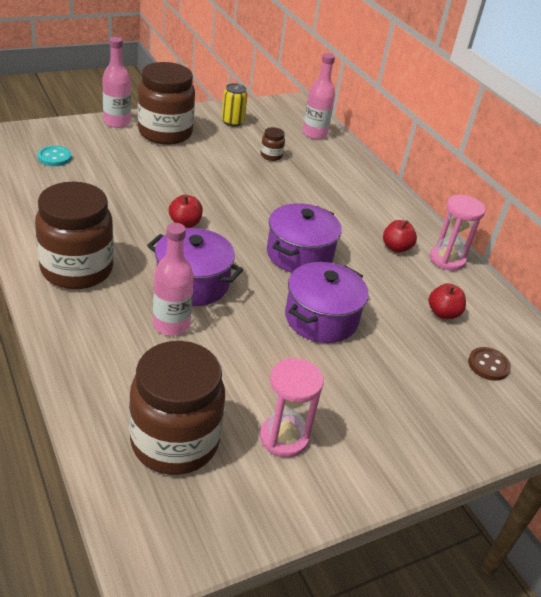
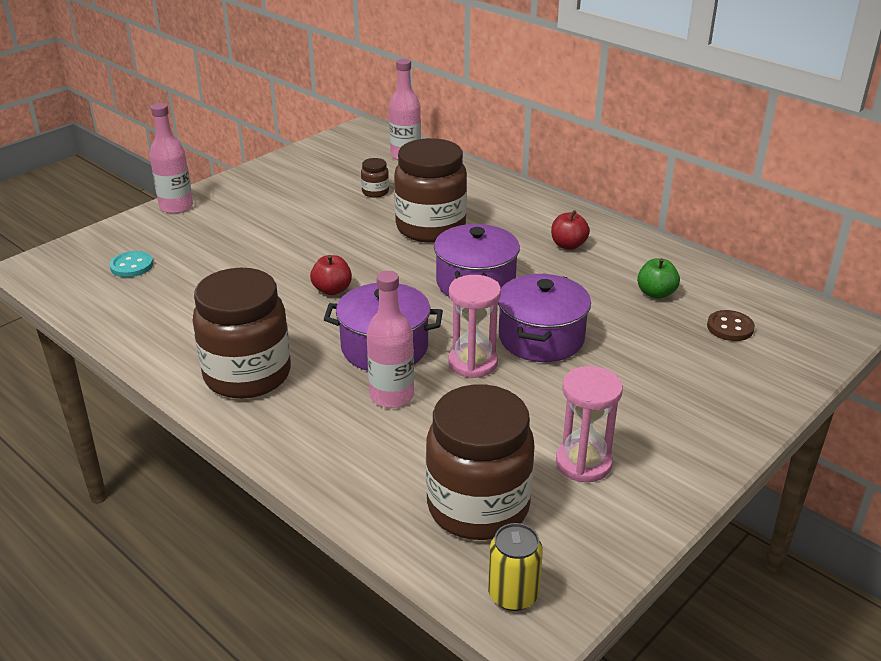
camera: 15 degrees left, 5 degrees down
(165, 133) = (240, 202): brown jar -> brown jar (430, 227)
(232, 122) = (307, 169): yellow can -> yellow can (513, 594)
(443, 313) = (656, 293): red apple -> green apple
(447, 259) = (625, 241): pink hourglass -> pink hourglass (473, 363)

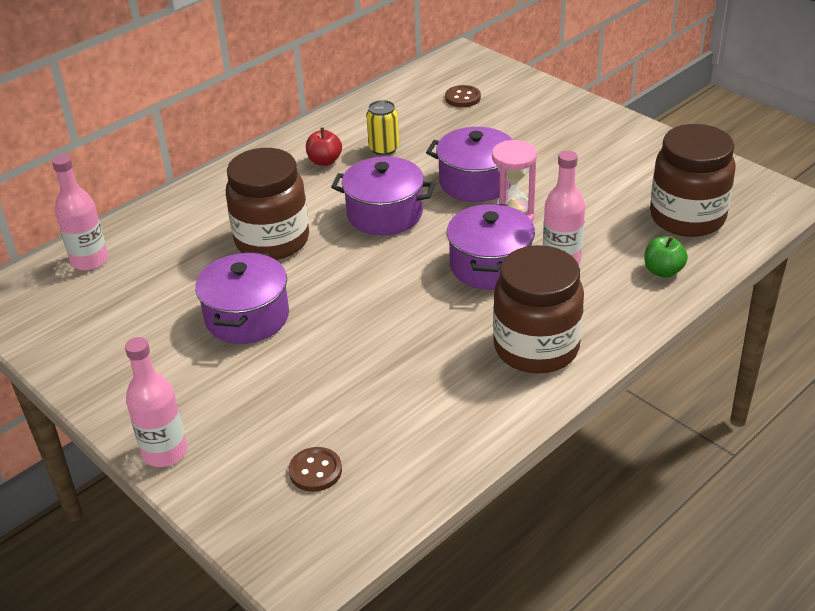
camera: 85 degrees left, 5 degrees up
(131, 266) = (315, 471): turquoise button -> brown button
(323, 224) = (247, 317): none -> purple pot
(332, 290) = (388, 302): red apple -> none
(375, 192) = (178, 281): brown jar -> none
(513, 594) = (765, 205): yellow can -> yellow can (384, 149)
(583, 463) = (632, 171): pink hourglass -> none
(656, 293) = (411, 124): green apple -> green apple (663, 271)

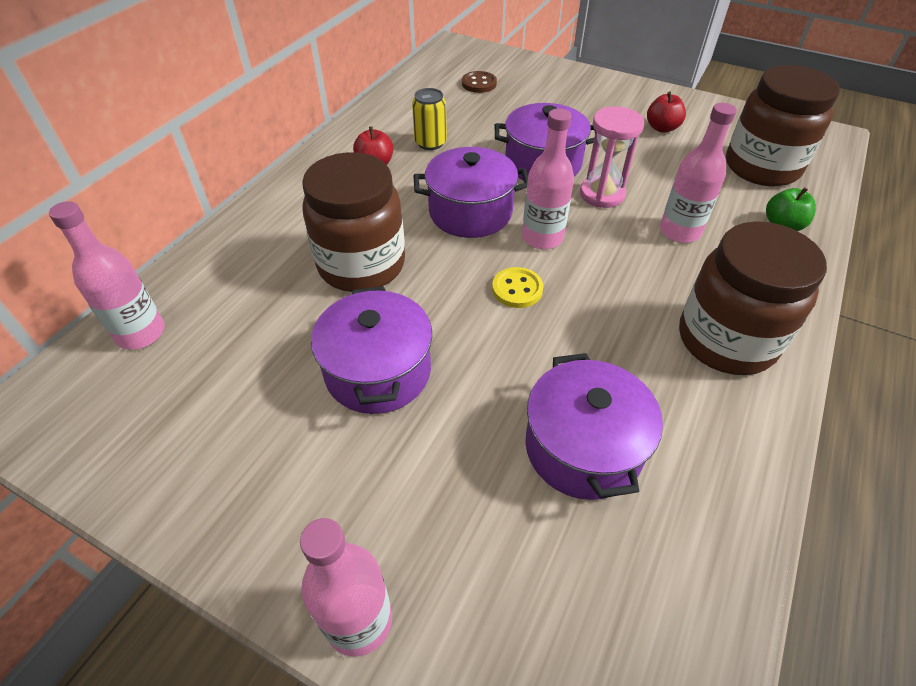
camera: 20 degrees left, 10 degrees up
(315, 471) = (582, 592): brown button -> none
(387, 280) = (517, 289): none -> yellow button
(434, 244) = (542, 237): none -> pink bottle
(490, 265) = (614, 251): purple pot -> purple pot (583, 447)
(615, 166) = (662, 128): none -> red apple

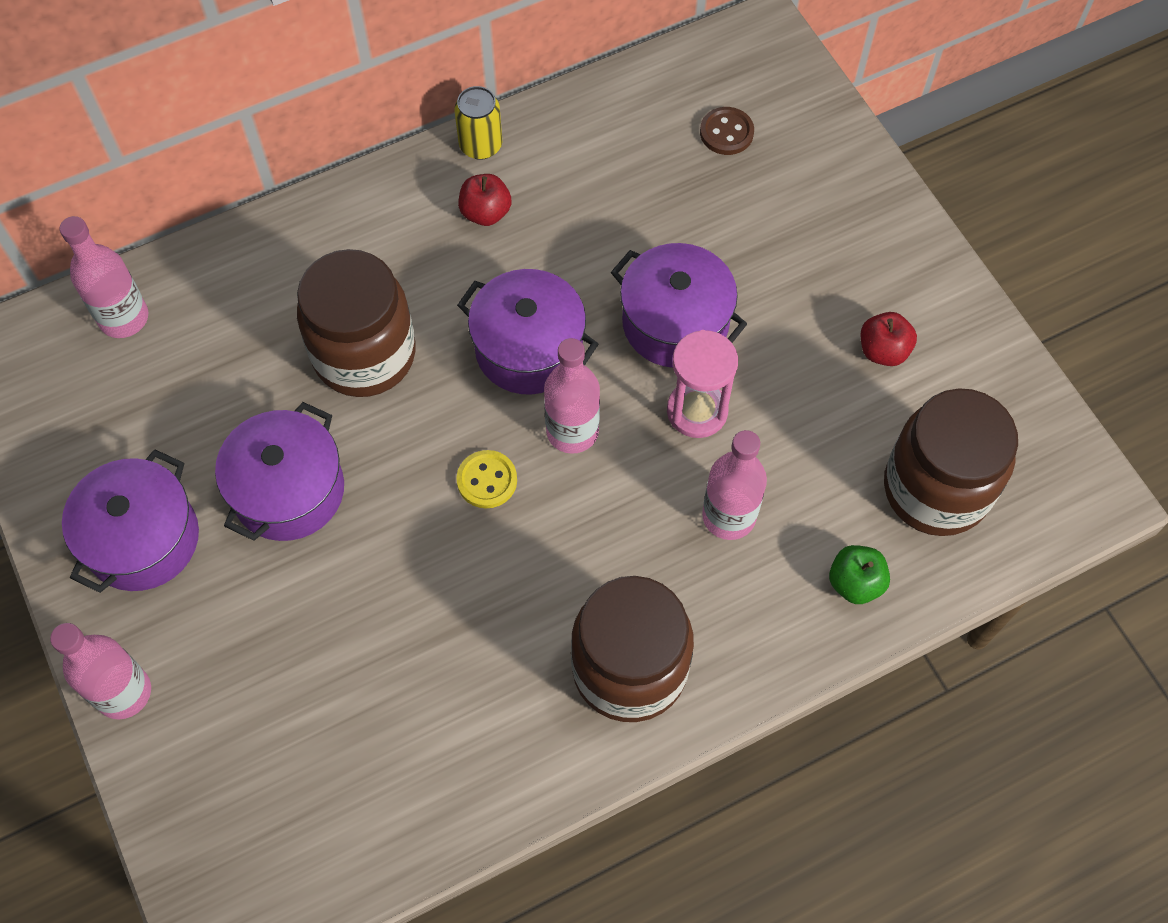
camera: 35 degrees right, 15 degrees up
(430, 143) = (575, 211): yellow can -> yellow can (480, 145)
(583, 447) = (394, 678): purple pot -> purple pot (142, 539)

